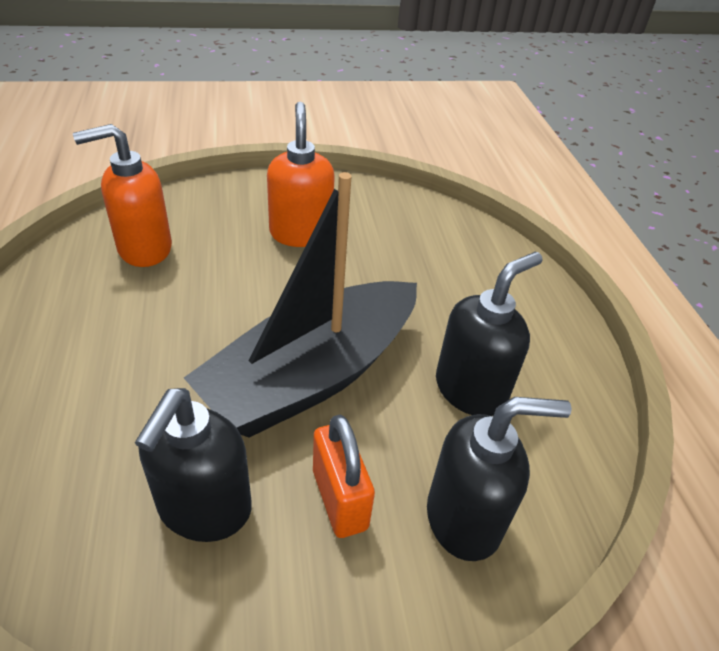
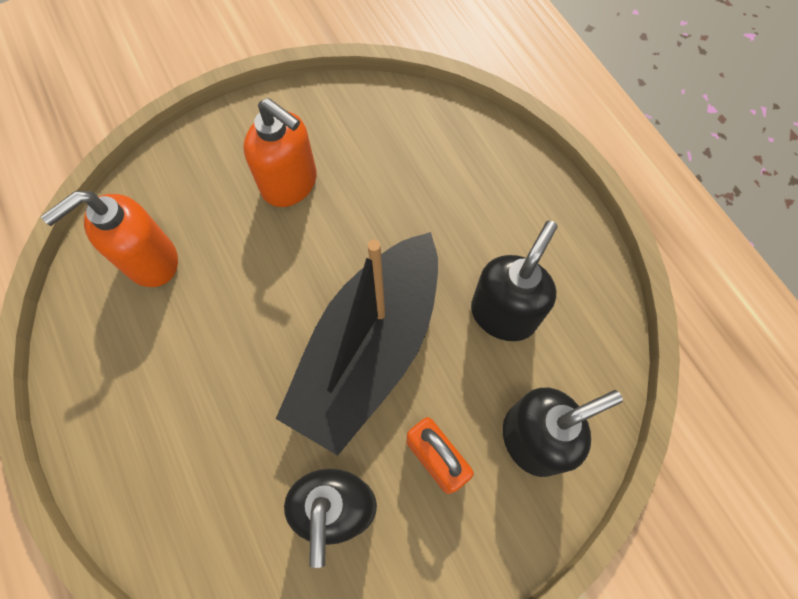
camera: 15 degrees left, 25 degrees up
(300, 233) = (290, 184): orange soap dispenser -> orange soap dispenser turned 150 degrees clockwise

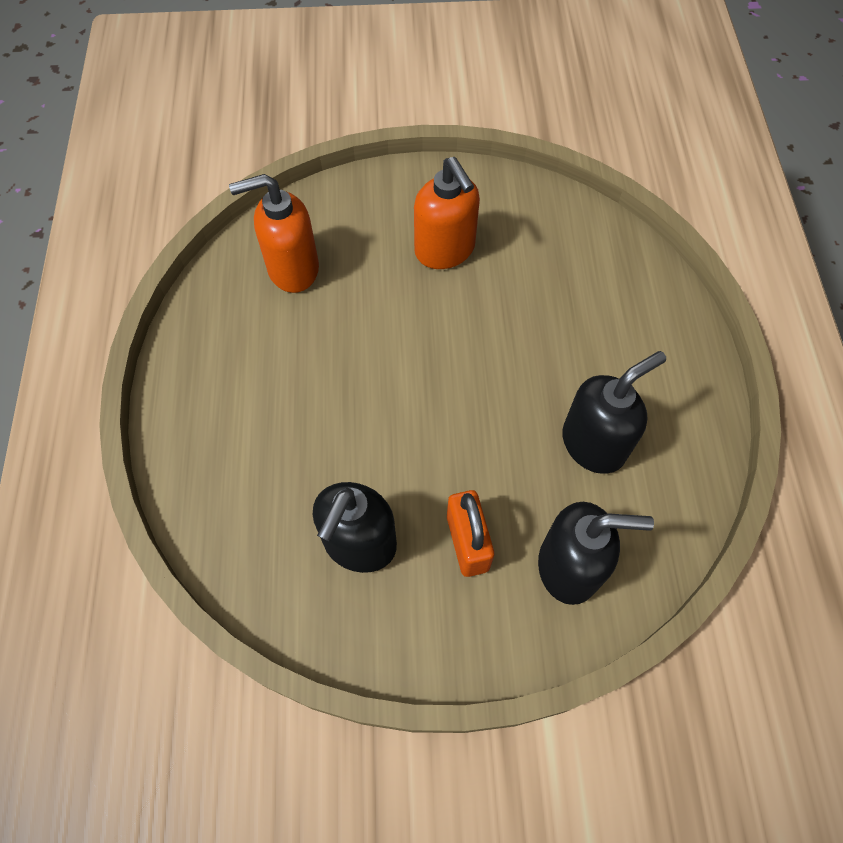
camera: 25 degrees right, 5 degrees down
(369, 349) = (450, 422): black boat -> none

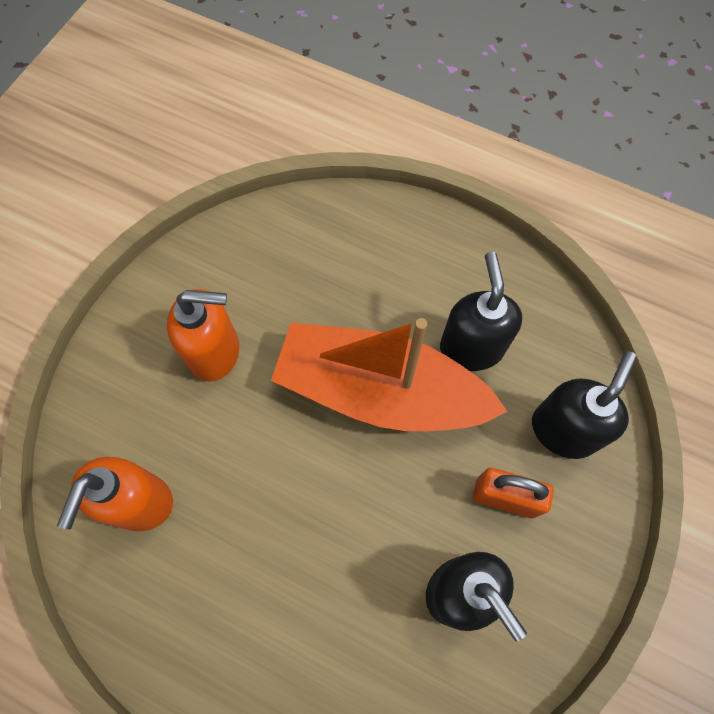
camera: 60 degrees left, 5 degrees up
(497, 389) = (380, 391): none -> orange boat

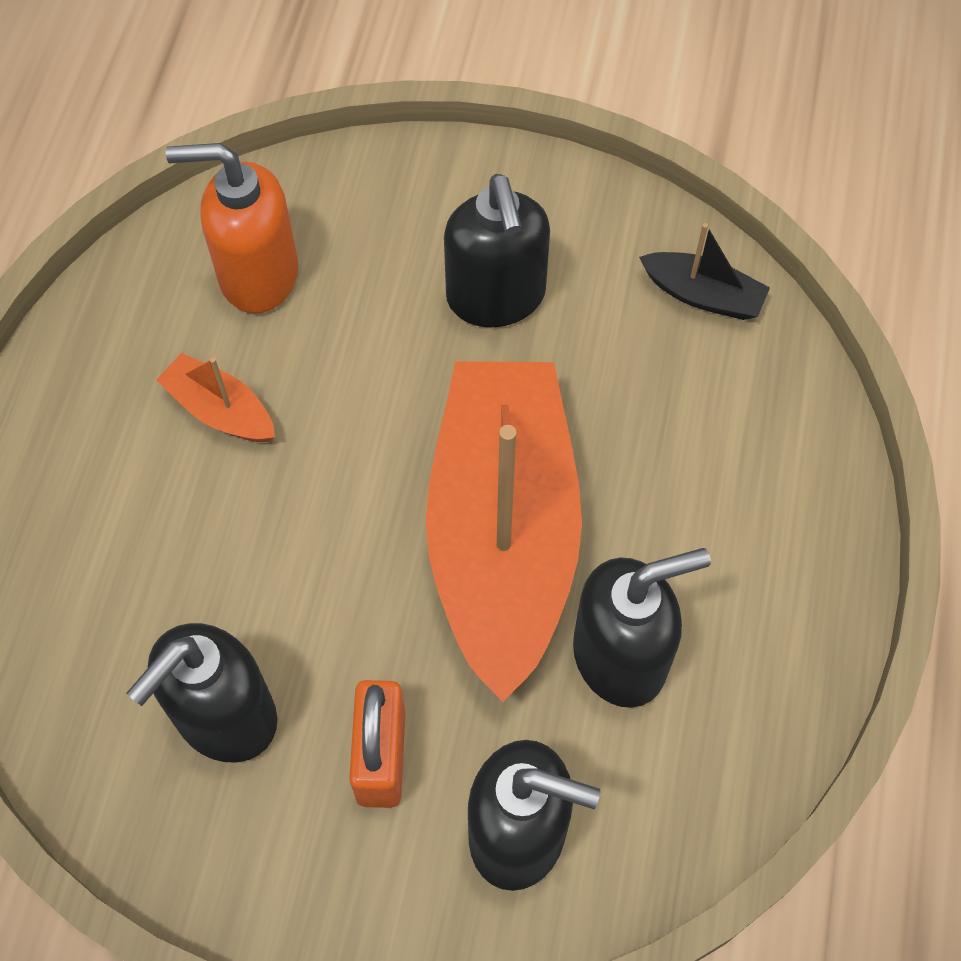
camera: 75 degrees right, 5 degrees down
(215, 352) = (496, 297): orange soap dispenser -> black soap dispenser
(239, 550) = (221, 410): none -> orange boat
(255, 237) = (702, 295): none -> black boat

